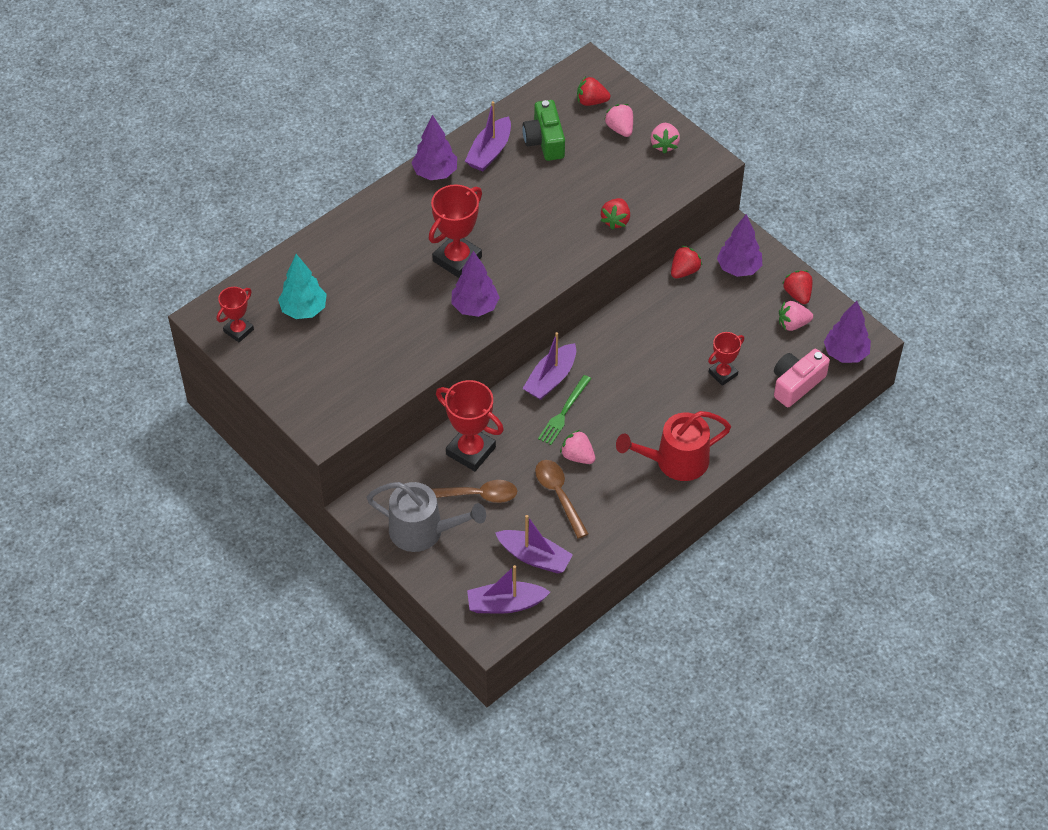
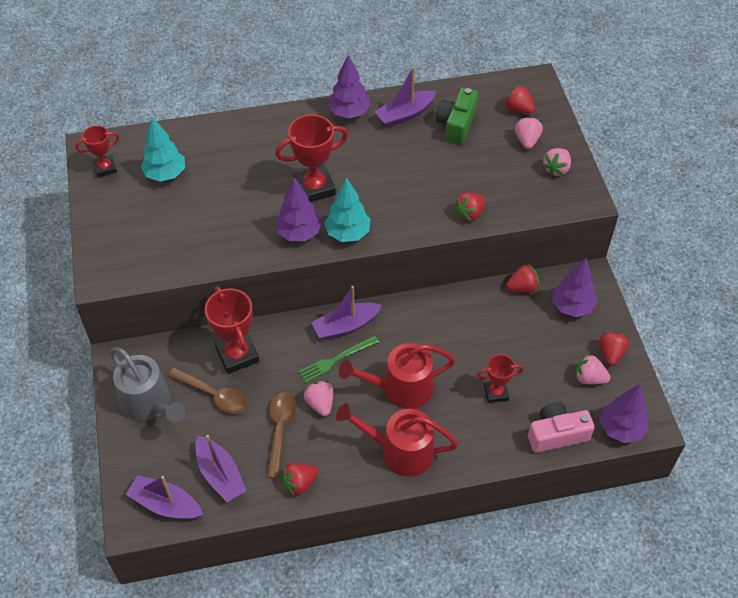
camera: 30 degrees right, 0 degrees up
(519, 287) = (347, 233): none -> turquoise tree
(609, 529) = (300, 483): none -> red strawberry
(639, 409) = (401, 388): none -> red watering can

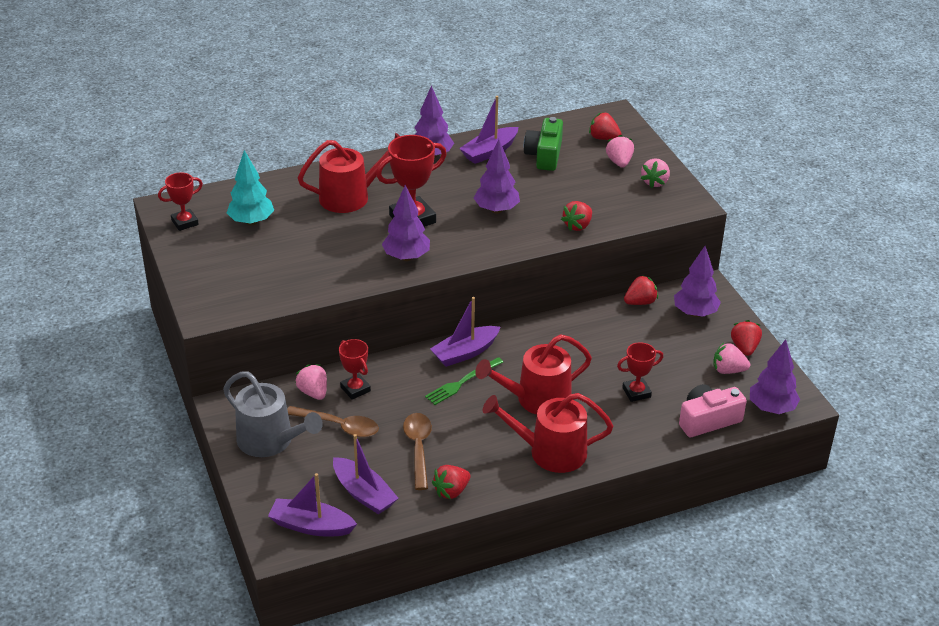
camera: 10 degrees left, 15 degrees down
(237, 355) = (355, 389): red trophy -> red trophy, size x0.60
(262, 154) = (350, 196): none -> red watering can
(320, 403) = (455, 421): pink strawberry -> pink strawberry (313, 392)
(347, 233) = (457, 253): turquoise tree -> none
(396, 186) = (496, 210): none -> purple tree

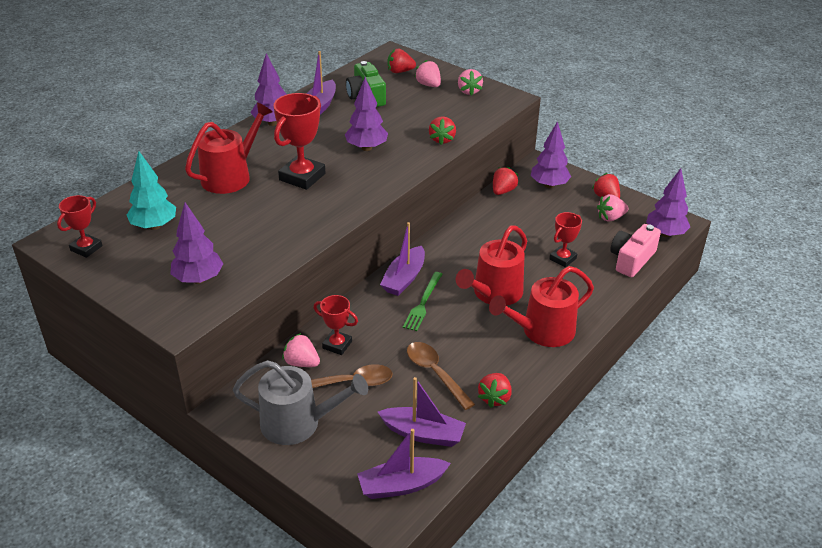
camera: 30 degrees left, 0 degrees up
(406, 257) = (325, 209): purple tree -> purple tree (198, 279)

